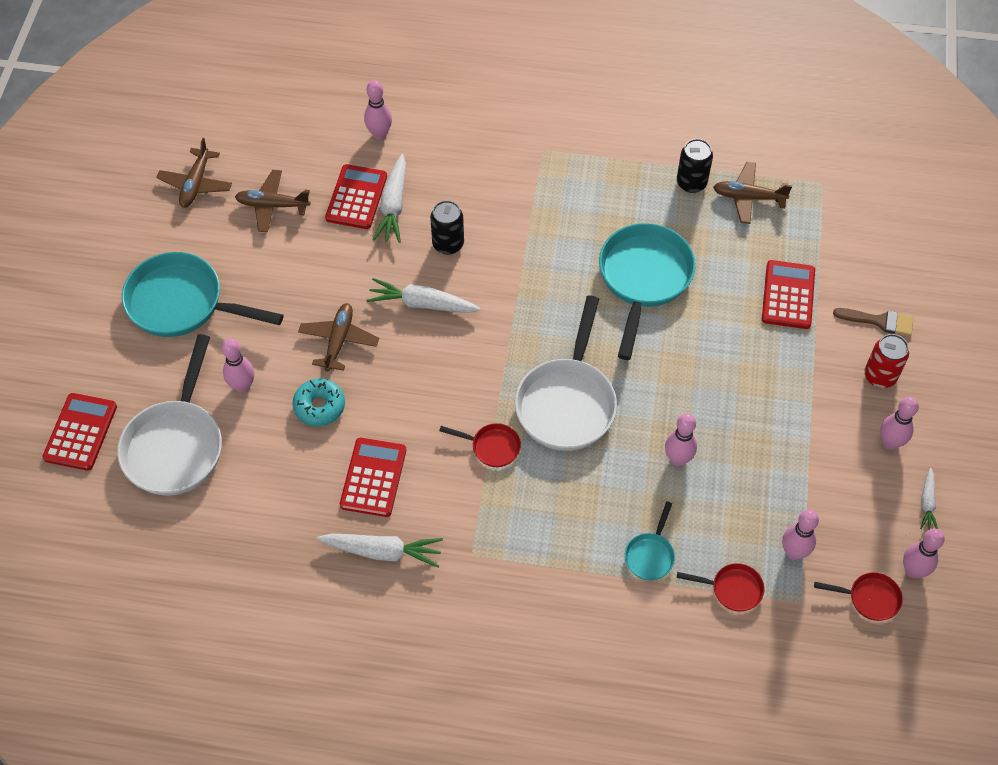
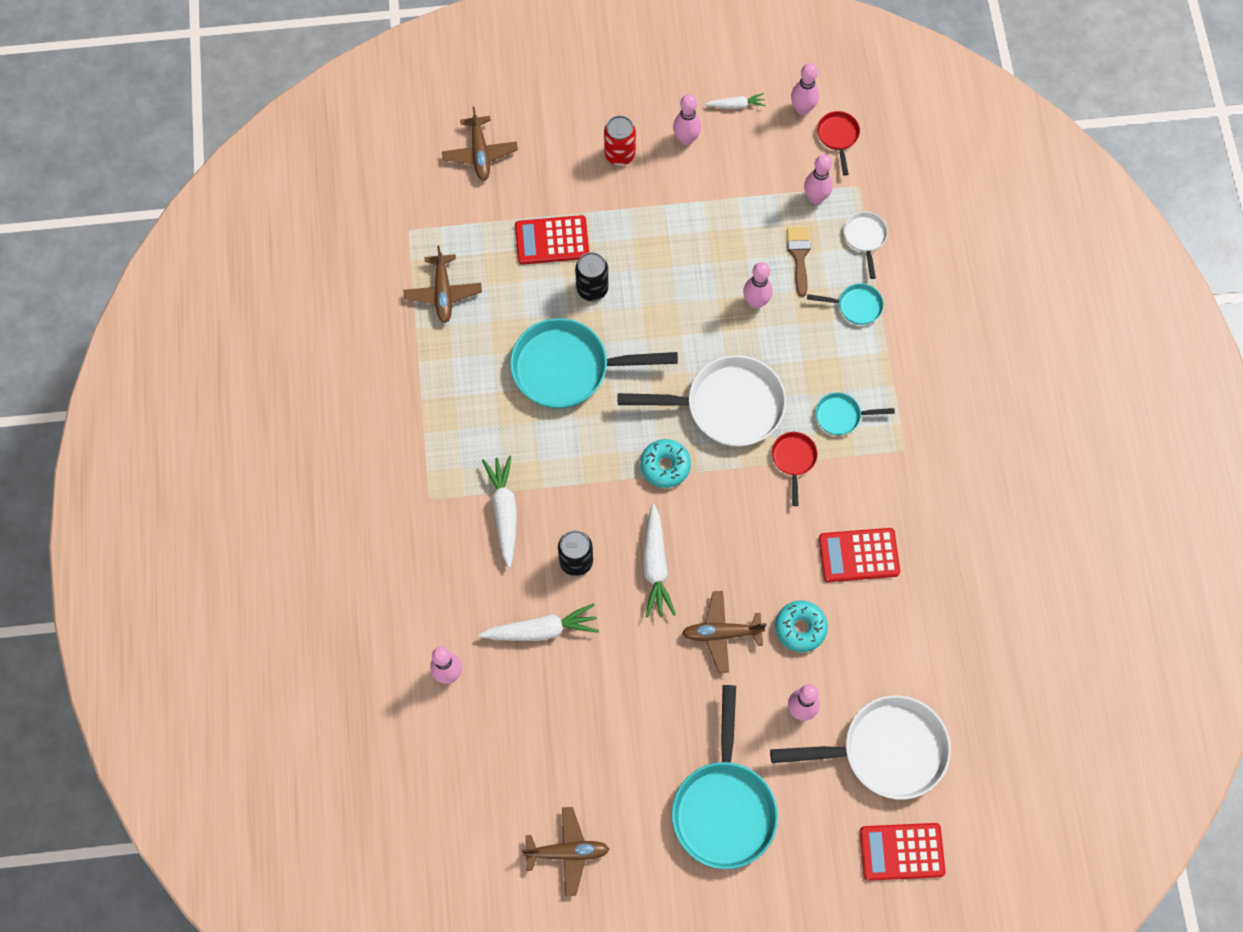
camera: 105 degrees left, 10 degrees up
(272, 205) = (574, 757): brown plane -> brown plane (480, 153)
(356, 197) = (540, 672): red calculator -> none
(383, 551) = (928, 525): white carrot -> white carrot (504, 512)
(519, 335) = (665, 466): none -> turquoise donut
(527, 504) = (841, 416): none -> turquoise pan
(691, 183) = (438, 348): black can -> black can (592, 289)
(732, 589) = (865, 238): red pan -> white pan
(879, 321) = (560, 162): brown brush -> brown brush (799, 256)

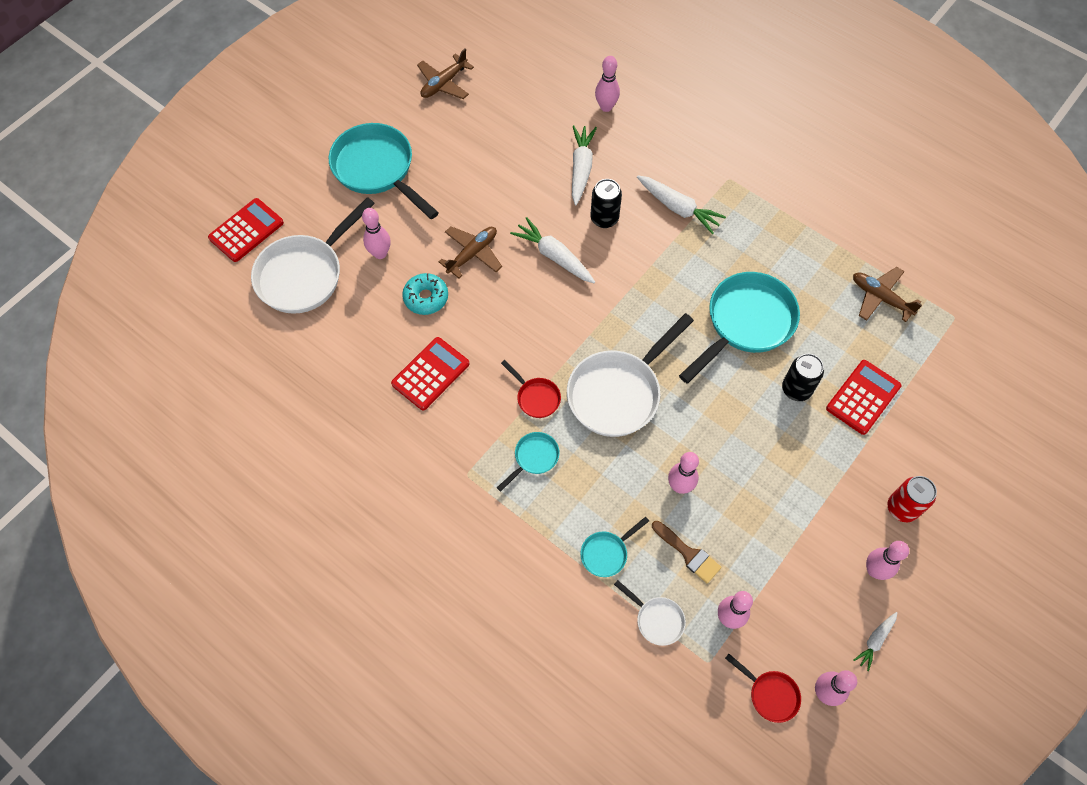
camera: 135 degrees right, 5 degrees down
(480, 153) = (988, 413): brown plane -> none
(541, 630) = (581, 168): white carrot -> white carrot turned 150 degrees clockwise
(665, 466) = (614, 318): turquoise donut -> none

